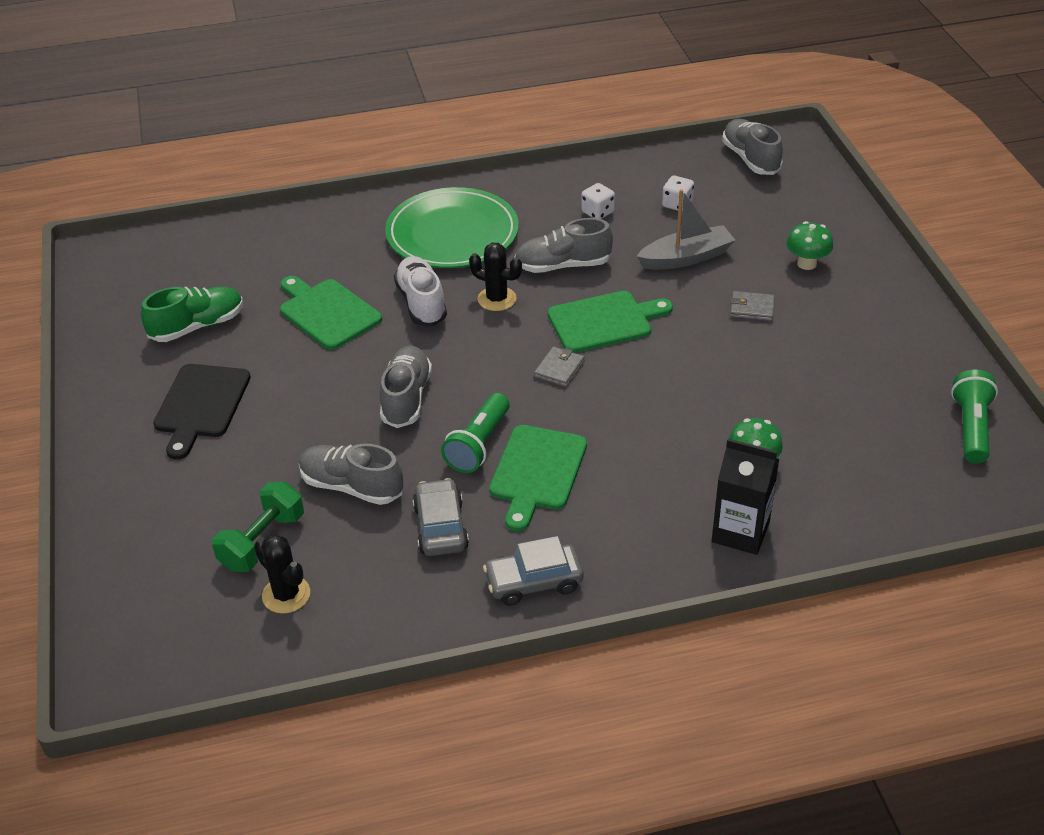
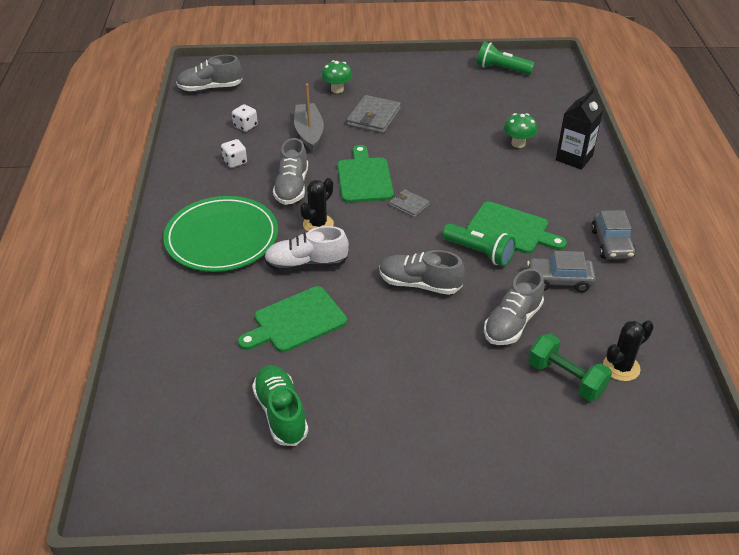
camera: 80 degrees left, 0 degrees up
(201, 405) = (395, 413): black cutting board -> none
(752, 308) = (374, 117): grey wallet -> grey wallet, size x1.72

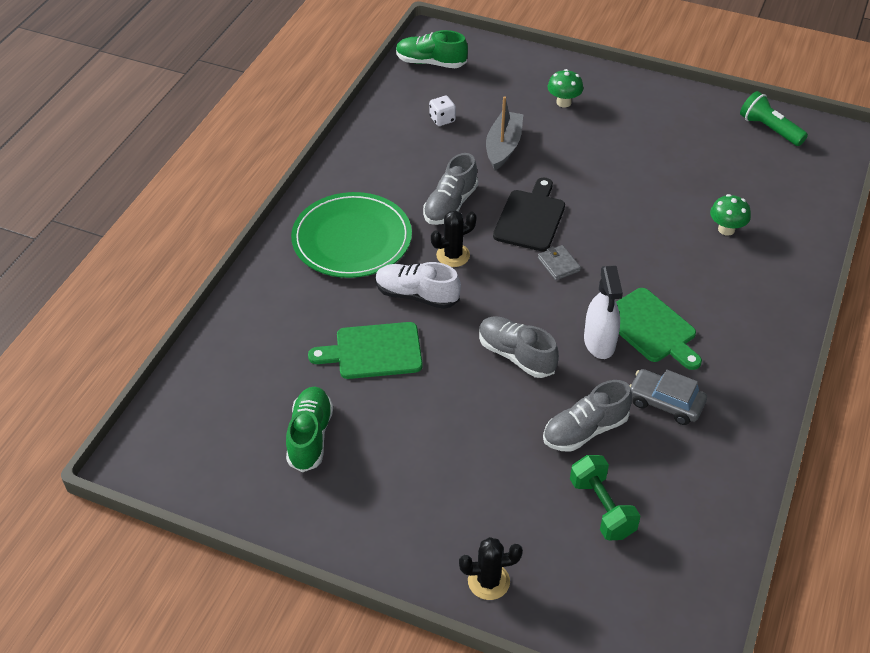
camera: 25 degrees right, 5 degrees up
(210, 88) = (430, 63): grey shoe -> green shoe
(235, 162) = (409, 158): white dice -> none
(364, 178) = (530, 218): green cutting board -> black cutting board
(374, 117) = (583, 148): grey wallet -> none
(479, 253) = (599, 343): green flashlight -> white spray bottle
(574, 158) = (780, 267): black carton -> none
(611, 244) = (752, 382): grey car -> none
(621, 367) = (667, 519): black cactus -> black cactus (488, 581)

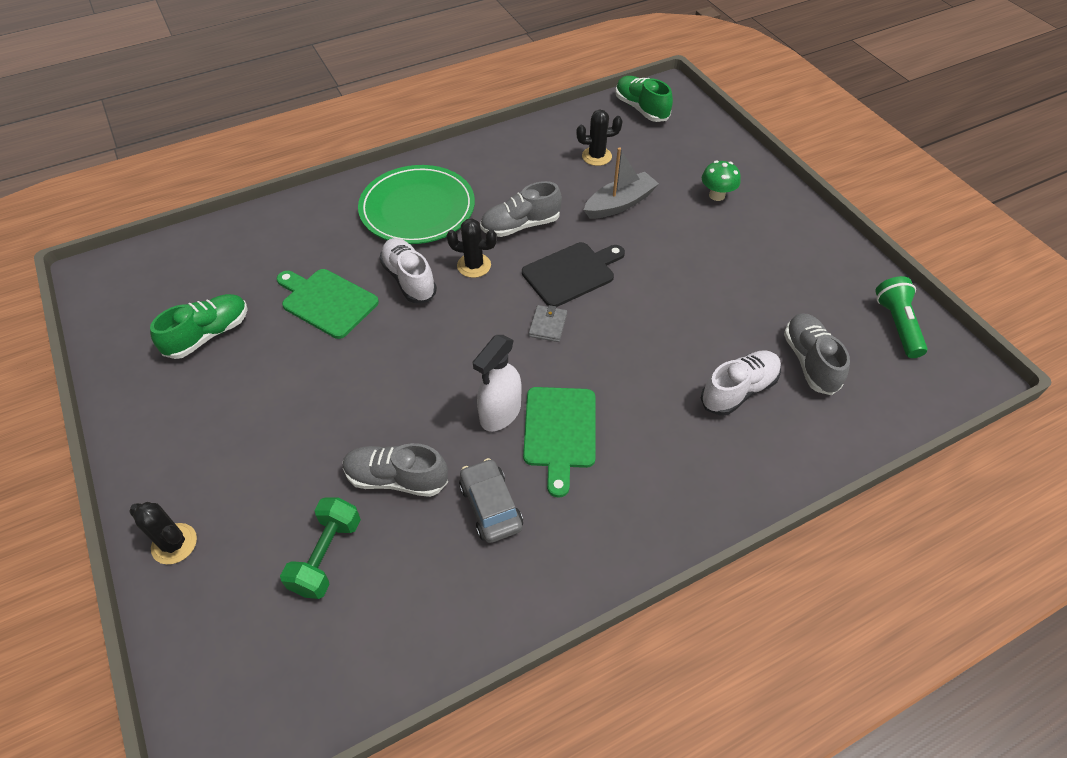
camera: 40 degrees right, 5 degrees up
(442, 119) = (596, 156): white dice -> black cactus
(516, 355) = (422, 376): grey shoe -> grey shoe (810, 361)
(726, 229) = (738, 390): green mushroom -> white shoe

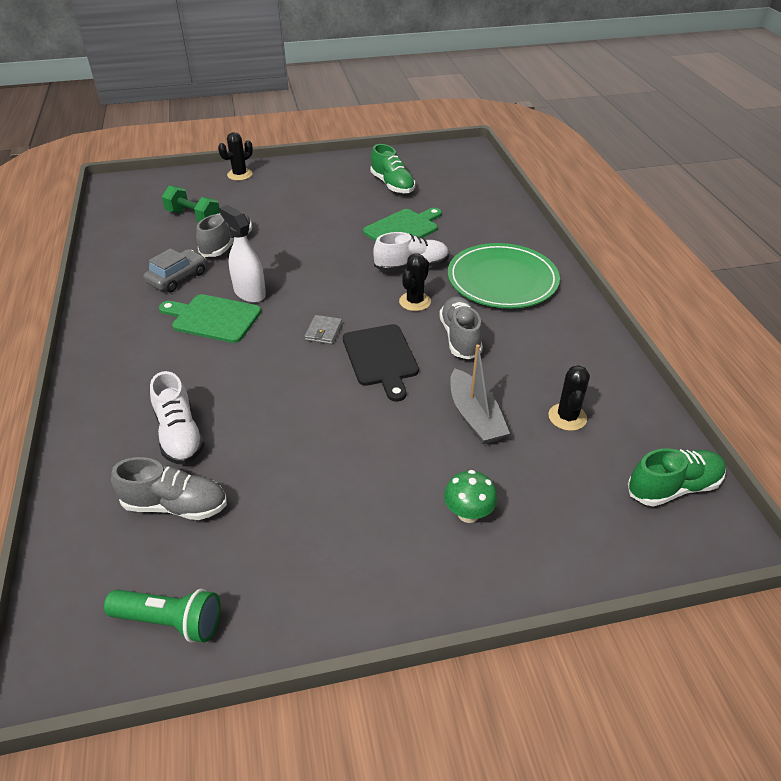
camera: 105 degrees right, 10 degrees down
(491, 506) = (177, 278): grey car -> grey car turned 45 degrees counterclockwise
(548, 325) = (323, 331): grey wallet -> grey wallet turned 75 degrees clockwise

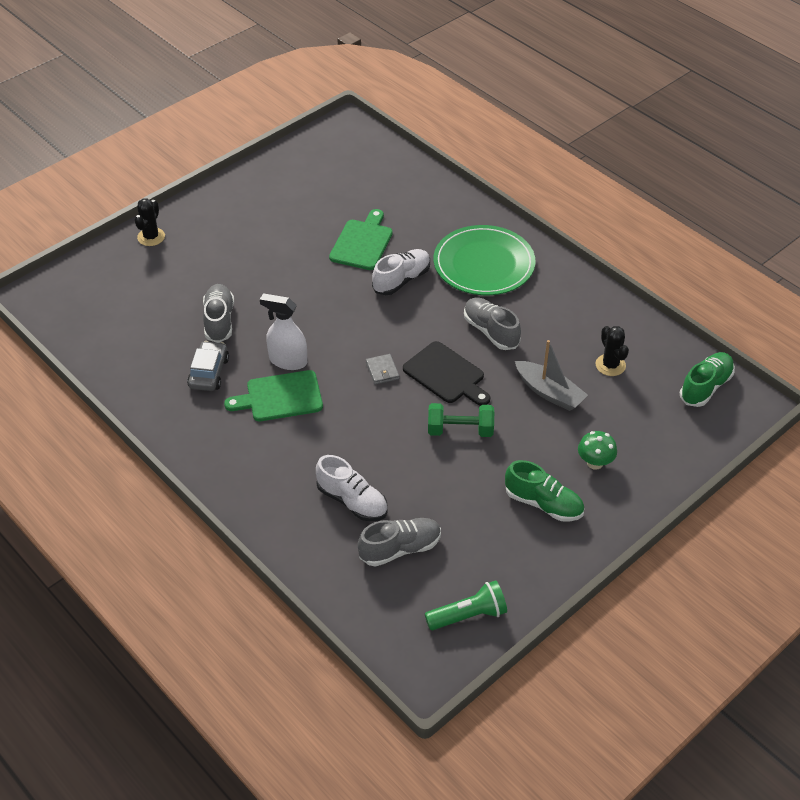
camera: 30 degrees left, 5 degrees up
(193, 217) = (156, 304): green dumbbell -> green dumbbell (460, 430)
(392, 185) = (311, 195): green shoe -> green shoe (543, 504)
(415, 302) = (431, 313): black cactus -> none

